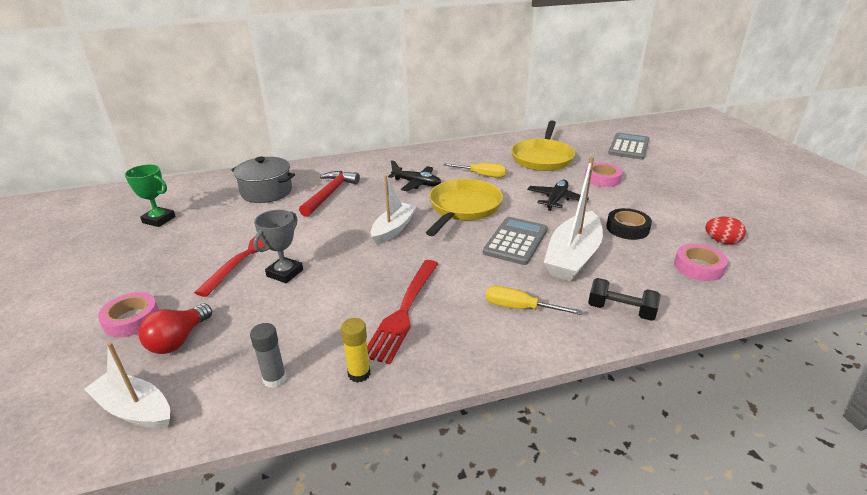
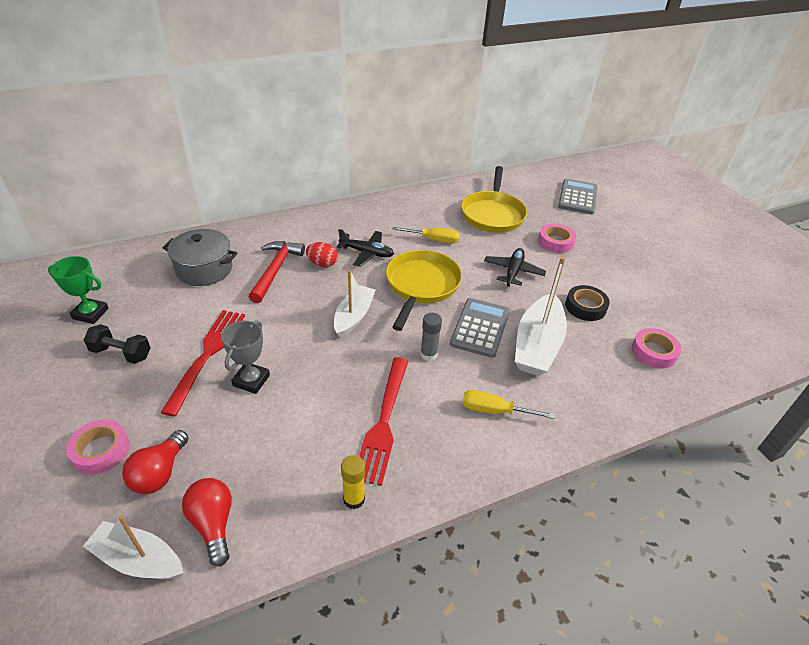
camera: 10 degrees left, 10 degrees up
(215, 385) = (213, 524): none -> red light bulb
(274, 379) = (272, 512): grey glue stick -> grey glue stick (428, 354)
(620, 310) = (588, 408): black dumbbell -> black dumbbell (121, 353)
(721, 241) = (672, 320): red egg -> red egg (322, 264)

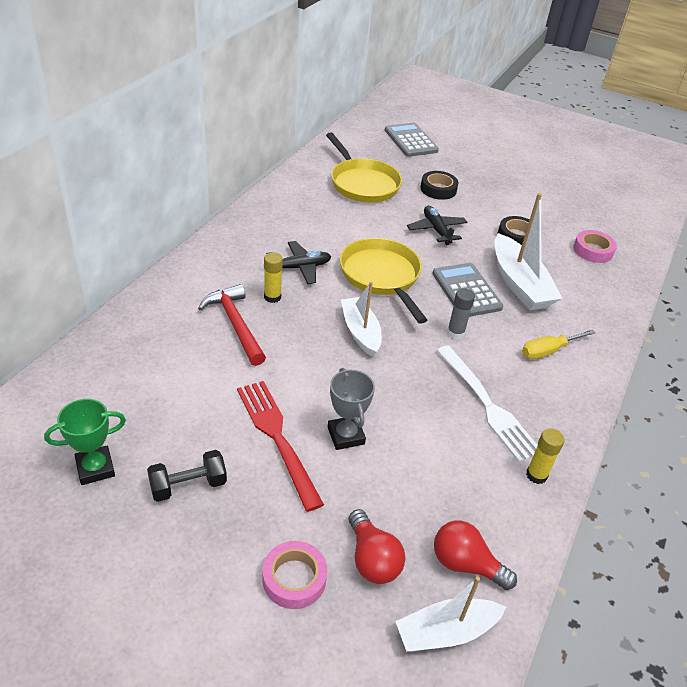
camera: 40 degrees left, 0 degrees up
(204, 269) = (160, 359): grey pot -> none
(322, 264) = (272, 297): red egg -> yellow glue stick
(383, 422) = (488, 406): red fork -> white fork
(433, 240) = (342, 229): yellow screwdriver -> none
(555, 242) = (438, 189): pink tape -> black tape

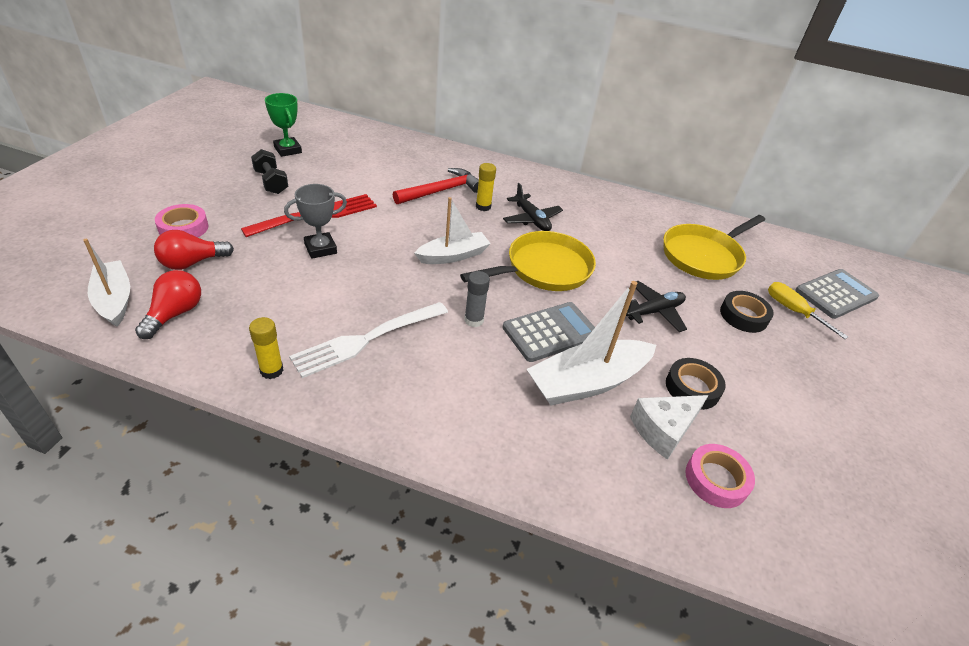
camera: 80 degrees right, 0 degrees up
(548, 351) = (467, 400): yellow screwdriver -> yellow screwdriver (793, 311)
(557, 260) = (663, 430): none -> white cheese

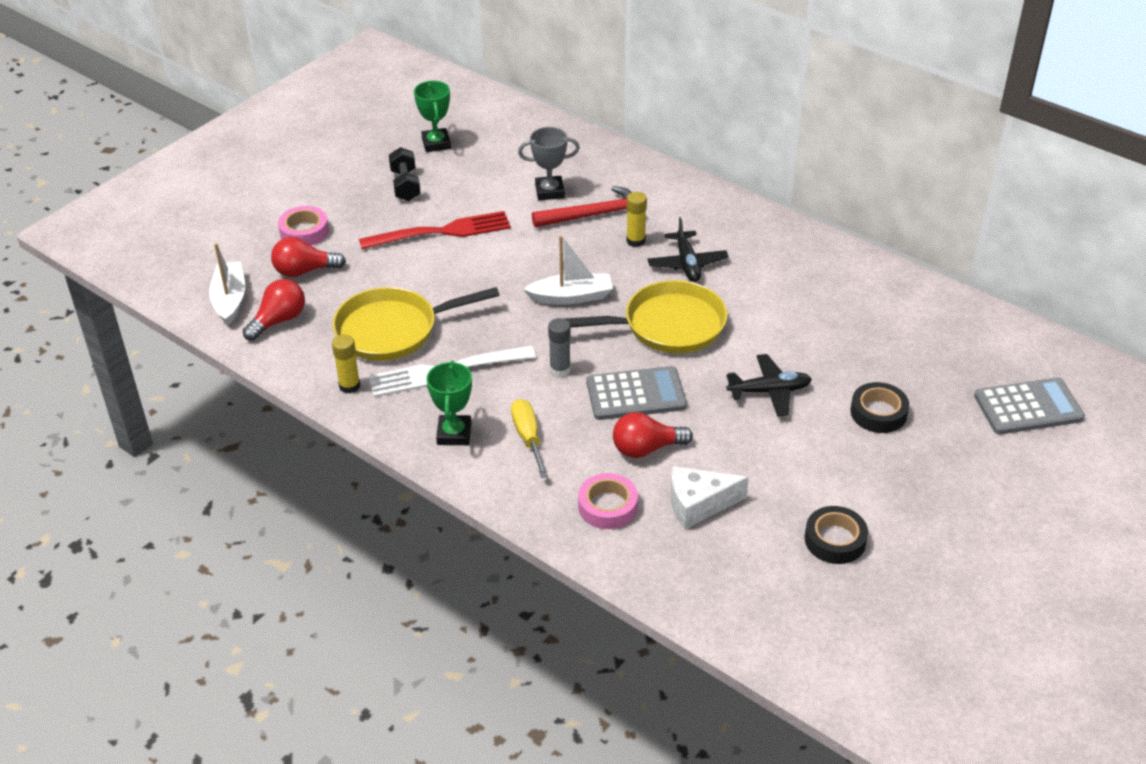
camera: 25 degrees right, 0 degrees up
(320, 248) = (432, 271): grey trophy -> grey trophy (549, 191)
(400, 402) = (454, 434): none -> green trophy
(587, 382) = (646, 449): white boat -> red light bulb
(692, 388) = (757, 474): black tape -> black tape (835, 540)
(704, 256) = (883, 336): yellow pan -> yellow pan (393, 330)
(716, 480) = (722, 555): pink tape -> pink tape (607, 506)
(793, 311) = (949, 417): yellow screwdriver -> yellow screwdriver (528, 438)

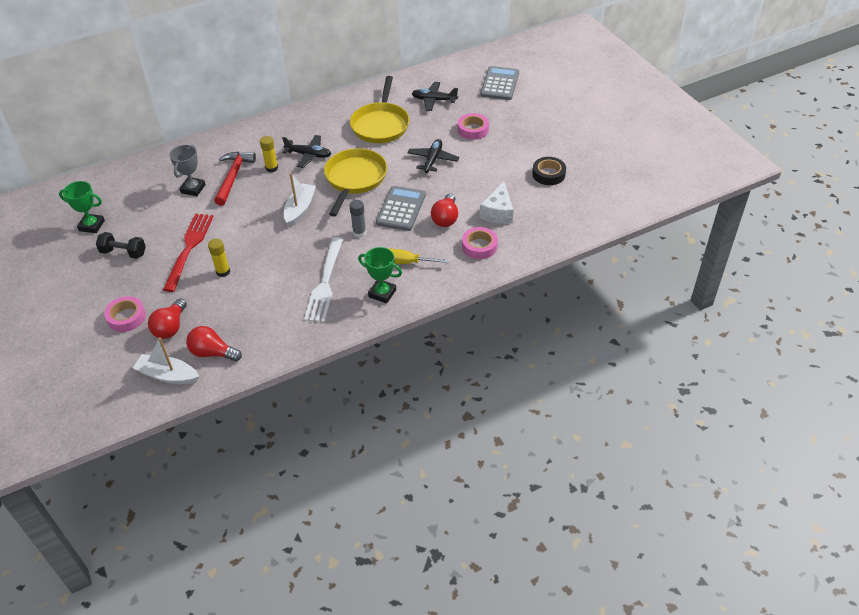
camera: 65 degrees left, 5 degrees up
(279, 320) = (212, 353): red light bulb -> red light bulb turned 45 degrees counterclockwise
(349, 386) = (305, 331): yellow glue stick -> yellow glue stick (223, 272)
(393, 330) = (268, 296): yellow pan -> yellow pan (381, 124)
(878, 413) = (473, 130): black tape -> pink tape
(916, 345) = (434, 100): none -> black plane

